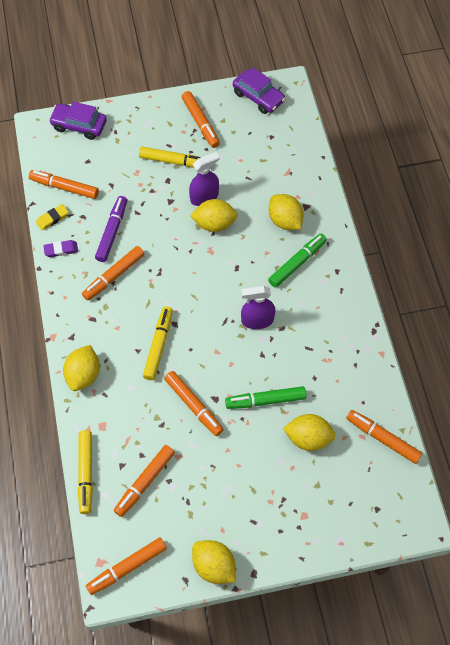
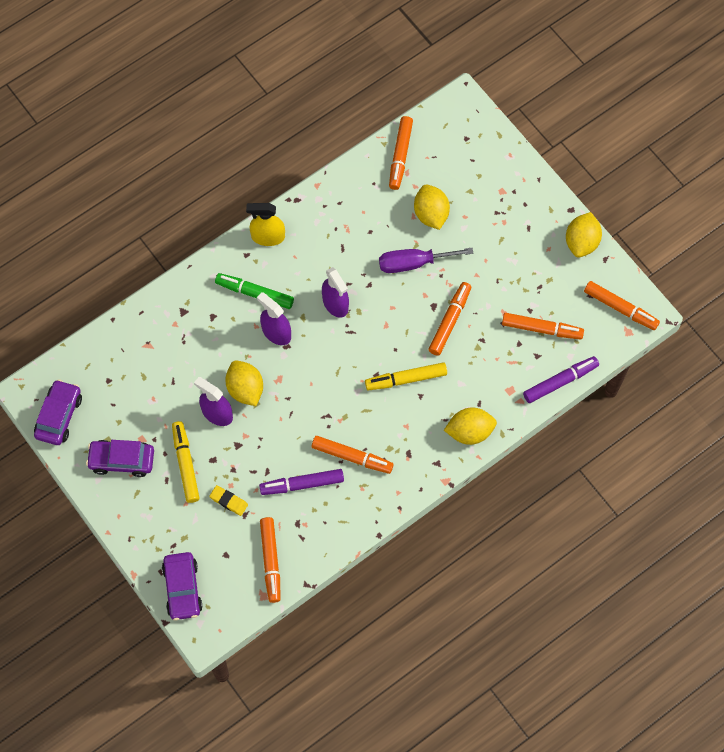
camera: 115 degrees left, 5 degrees up
(52, 218) = (314, 553): yellow eraser -> yellow eraser (228, 501)
(61, 250) = (347, 524): purple eraser -> none
(86, 473) = (560, 382): yellow marker -> purple marker
(200, 123) = (122, 460): orange marker -> purple car
(253, 265) = (276, 332): none -> purple spray bottle
(265, 400) = (413, 263): green marker -> purple screwdriver
(285, 221) = (210, 324): yellow lemon -> none
(347, 294) = (268, 237): none -> yellow spray bottle

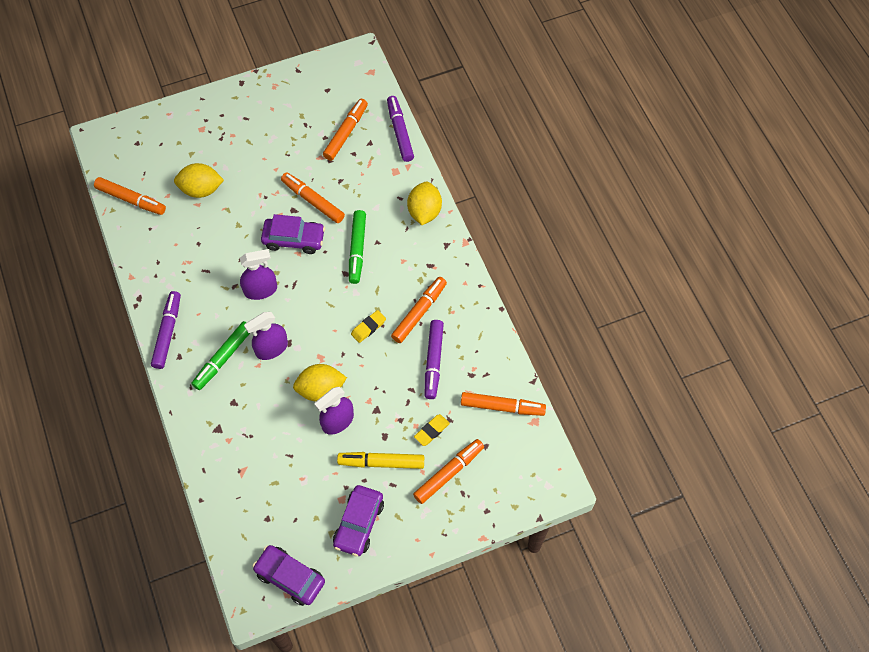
camera: 75 degrees left, 5 degrees down
(182, 589) = (509, 494): purple car -> purple car (294, 239)
(268, 237) = (168, 332): yellow spray bottle -> purple marker
(322, 414) = (368, 327): none -> yellow eraser
(406, 379) = (357, 250): yellow marker -> green marker
(413, 263) = (244, 216): purple screwdriver -> none
(581, 242) = (275, 83): yellow lemon -> none
(620, 308) = (347, 71): orange marker -> orange marker (449, 473)

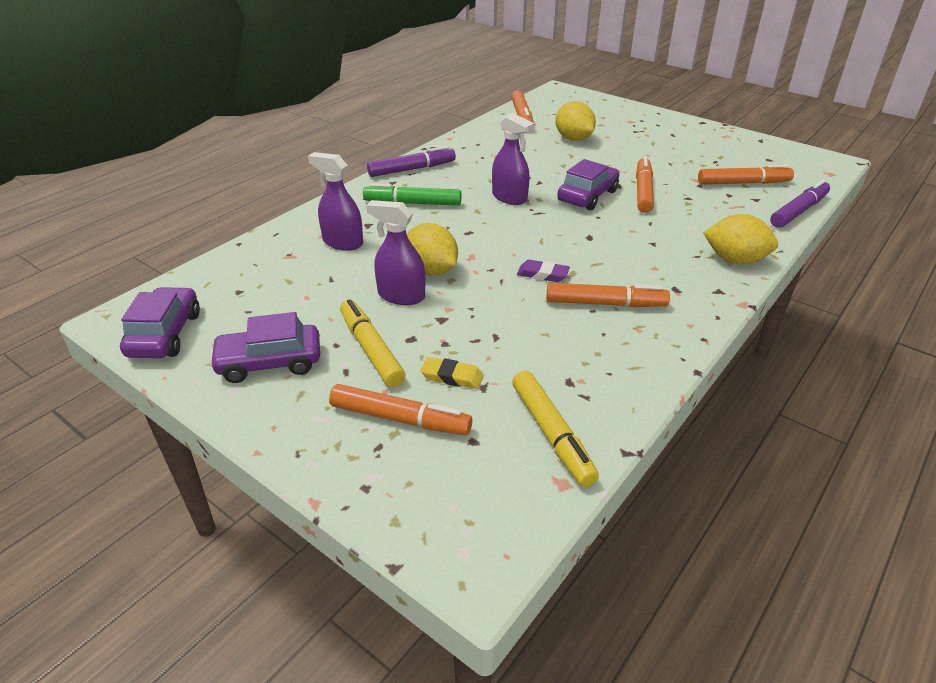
camera: 60 degrees right, 25 degrees down
(271, 348) = (451, 224): purple spray bottle -> purple spray bottle (342, 242)
(294, 239) = (587, 196): purple car -> purple car turned 120 degrees counterclockwise
(357, 250) = (626, 234): green marker -> none
(368, 327) = (542, 274): yellow eraser -> purple eraser
(424, 212) = (735, 260): yellow lemon -> yellow lemon turned 45 degrees clockwise
(433, 362) = (552, 340): purple marker -> none
(502, 407) = (551, 434): orange marker -> yellow marker

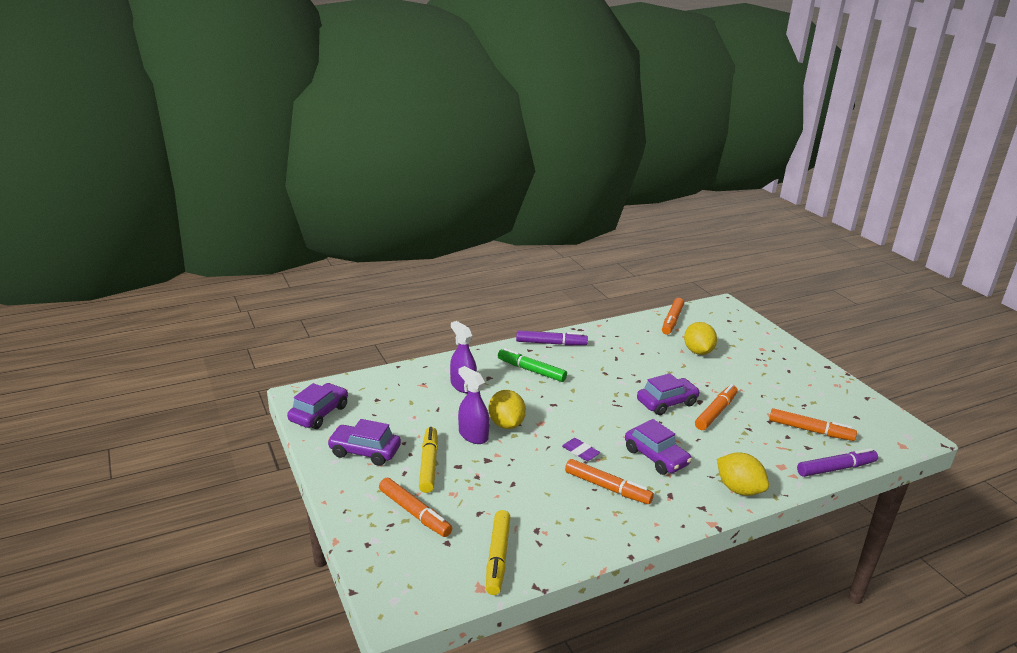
camera: 25 degrees right, 10 degrees down
(452, 377) = (464, 499): yellow eraser -> none
(509, 197) = (605, 386): purple spray bottle -> none
(626, 254) = (656, 457): none -> purple car

